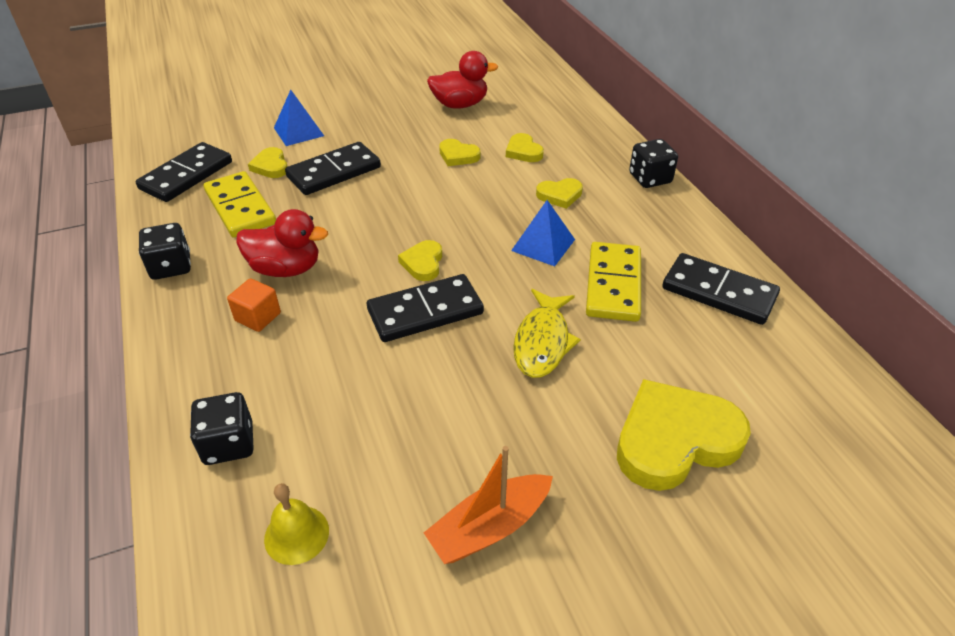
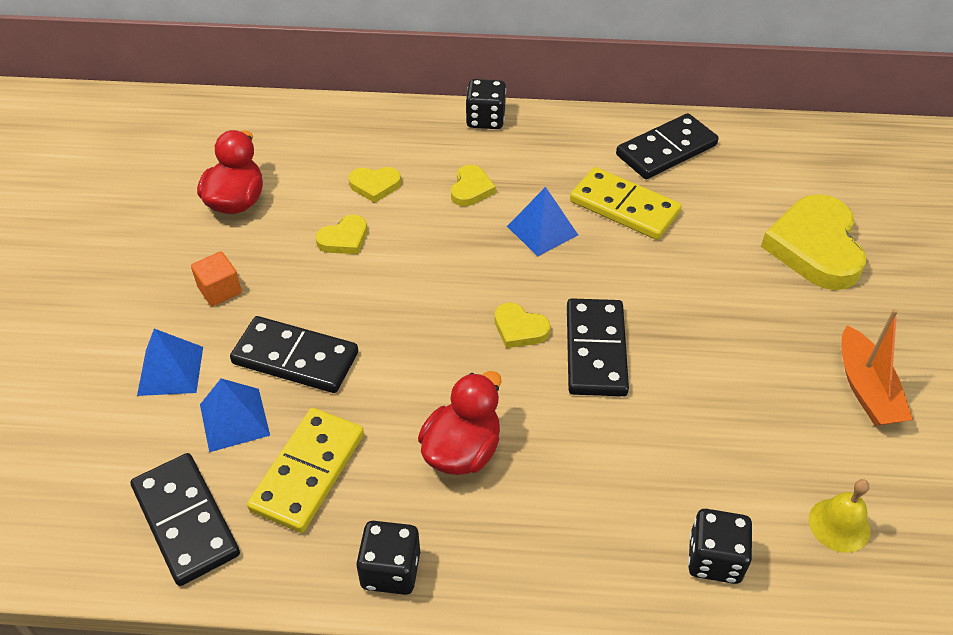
camera: 65 degrees left, 5 degrees up
(240, 208) = (308, 472): yellow domino -> yellow domino turned 60 degrees counterclockwise
(258, 317) = (534, 495): orange cube -> orange cube (220, 290)
(271, 166) = (234, 419): yellow heart -> blue pyramid
(334, 172) = (295, 358): black domino -> black domino turned 60 degrees counterclockwise
(542, 342) = (676, 281): yellow fish -> none

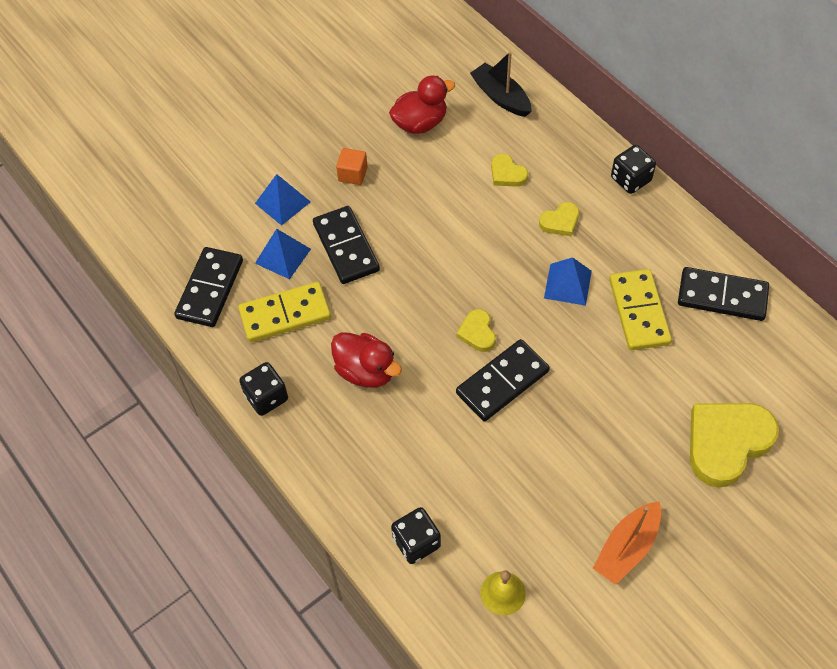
camera: 50 degrees right, 10 degrees up
(290, 132) = (501, 97): none -> black boat
(344, 239) = (450, 195): yellow heart -> none
(462, 450) = (366, 371): red duck -> red duck turned 45 degrees clockwise

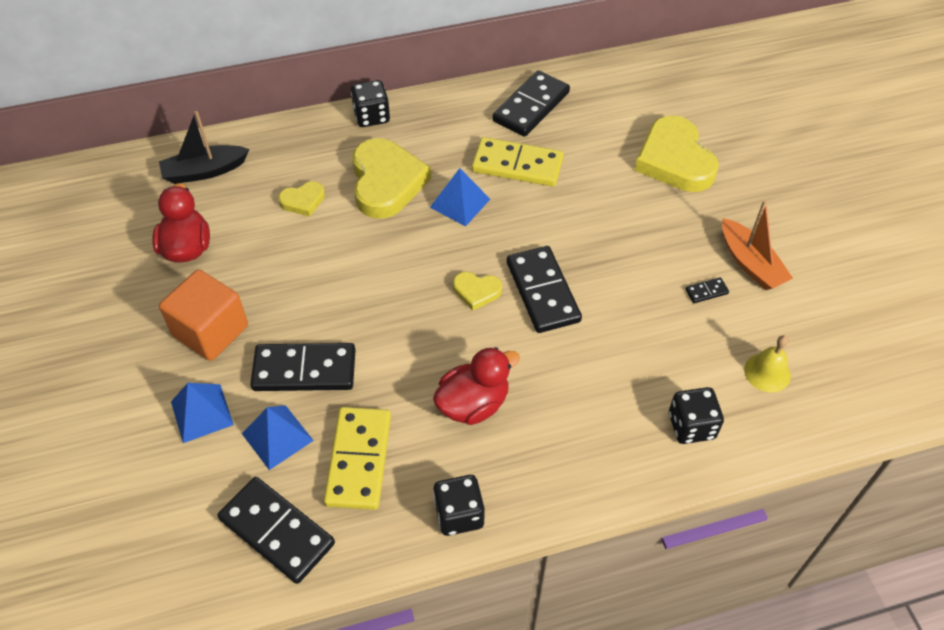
camera: 70 degrees left, 5 degrees down
(353, 174) = (211, 331): orange cube -> orange cube, size x1.83
(560, 222) = (386, 182): yellow heart -> yellow heart, size x2.06
(571, 516) = (706, 291): none -> black domino

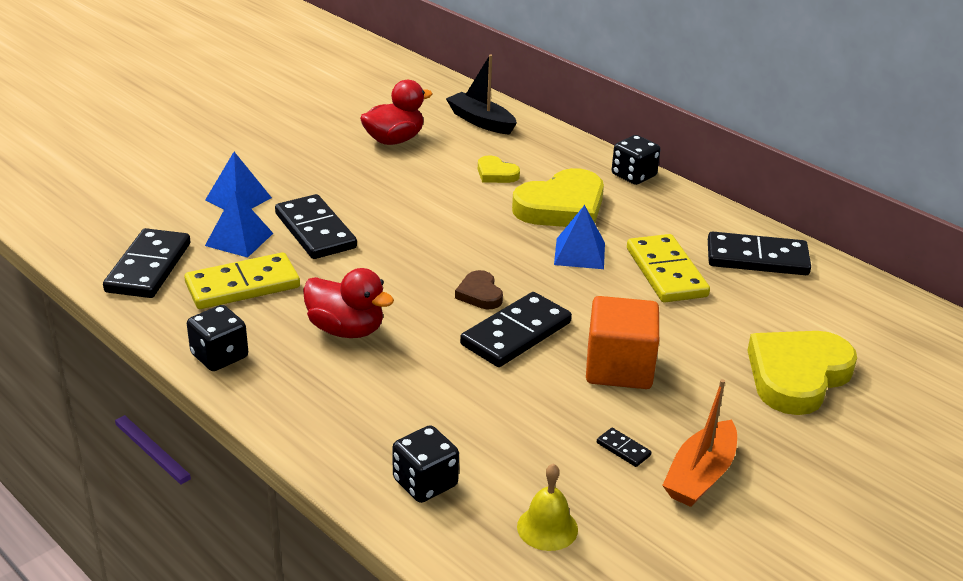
camera: 60 degrees right, 20 degrees down
(211, 331) = (320, 177): orange cube -> orange cube (619, 368)
(476, 291) = (479, 294): yellow heart -> brown heart

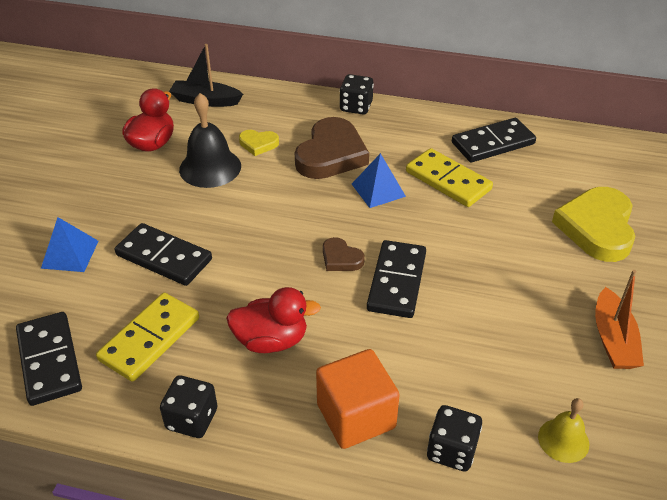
camera: 30 degrees left, 10 degrees up
(239, 239) = (106, 294): blue pyramid -> none
(429, 177) = (210, 167): none -> black bell
(562, 207) = (331, 154): yellow heart -> brown heart
(619, 368) = (488, 277): orange cube -> orange cube (356, 416)
(623, 449) = (550, 344): black domino -> none

